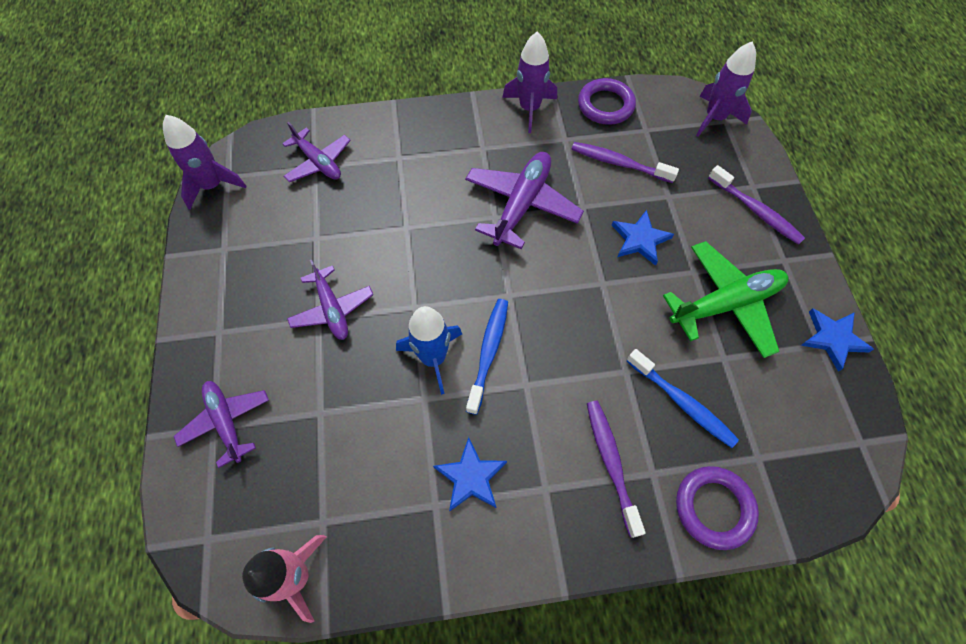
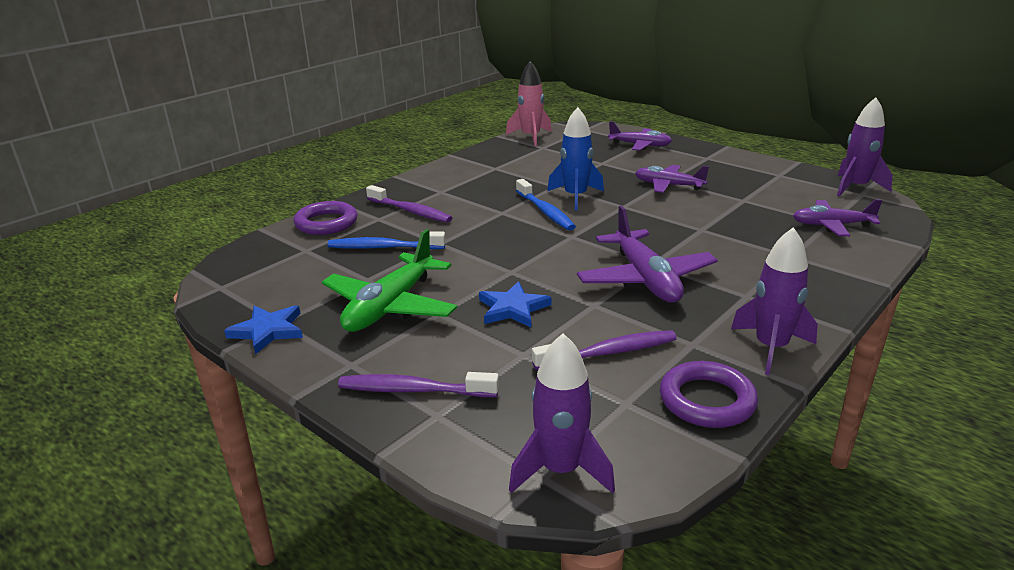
camera: 140 degrees right, 35 degrees down
(471, 477) = (489, 179): blue star -> none

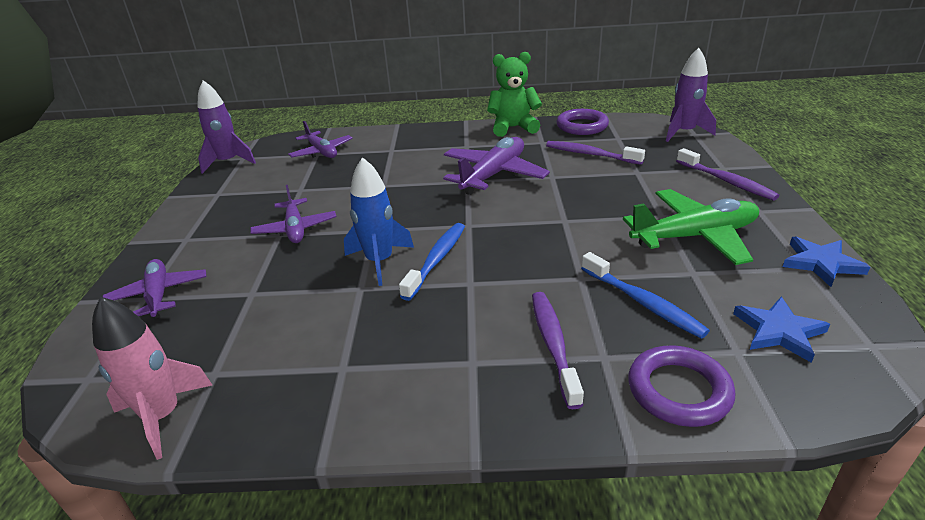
camera: 130 degrees left, 5 degrees up
(513, 308) = (605, 195): blue star -> blue star (779, 331)
(771, 348) = (513, 128): purple rocket -> green teddy bear

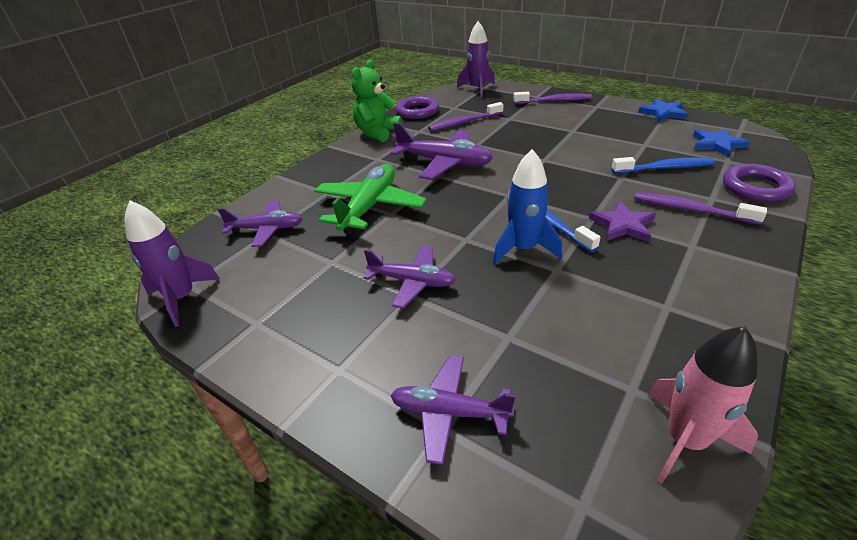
camera: 55 degrees left, 5 degrees up
(472, 305) = (623, 225): none -> purple star
(493, 175) = (444, 163): purple plane -> purple plane turned 135 degrees clockwise
(694, 236) = (606, 130): green plane -> green plane (369, 207)

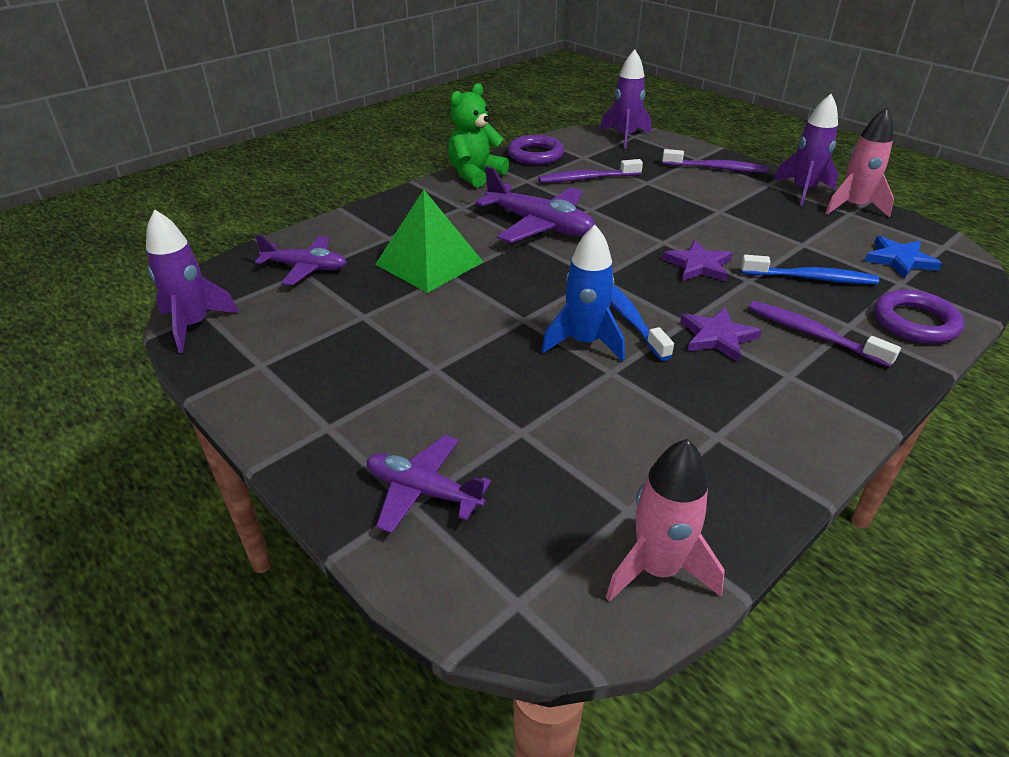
camera: 10 degrees right, 0 degrees up
(369, 207) = (429, 263): green plane -> green pyramid
(412, 282) = (442, 354): purple plane -> none
(579, 173) = (698, 265): none -> purple star
(623, 107) = (803, 191): none -> purple rocket
(663, 113) = (853, 207): blue star -> pink rocket

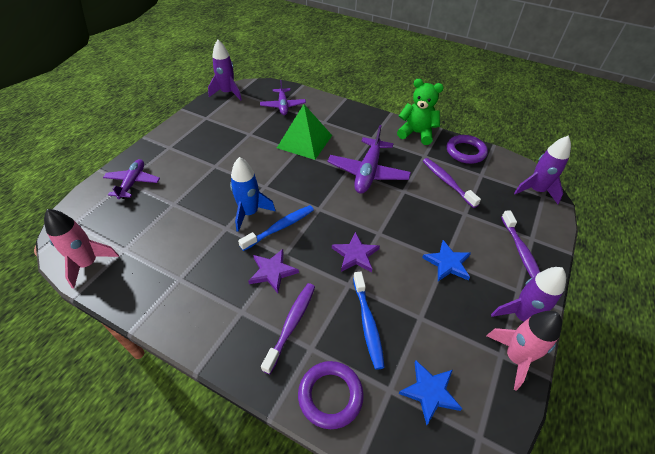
camera: 70 degrees right, 10 degrees up
(724, 210) = (447, 263): none -> blue star

